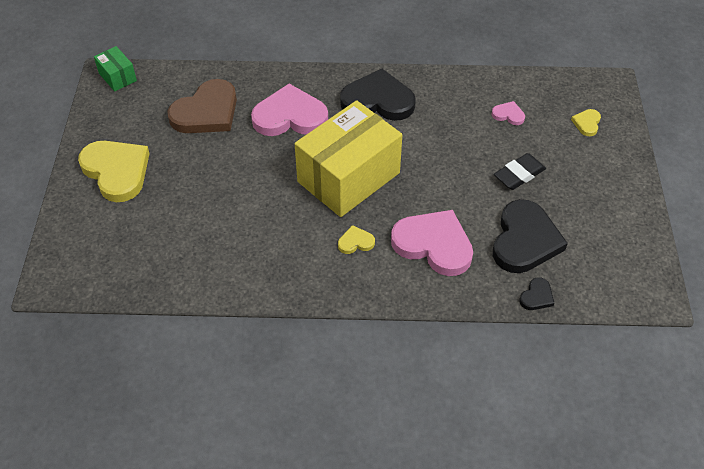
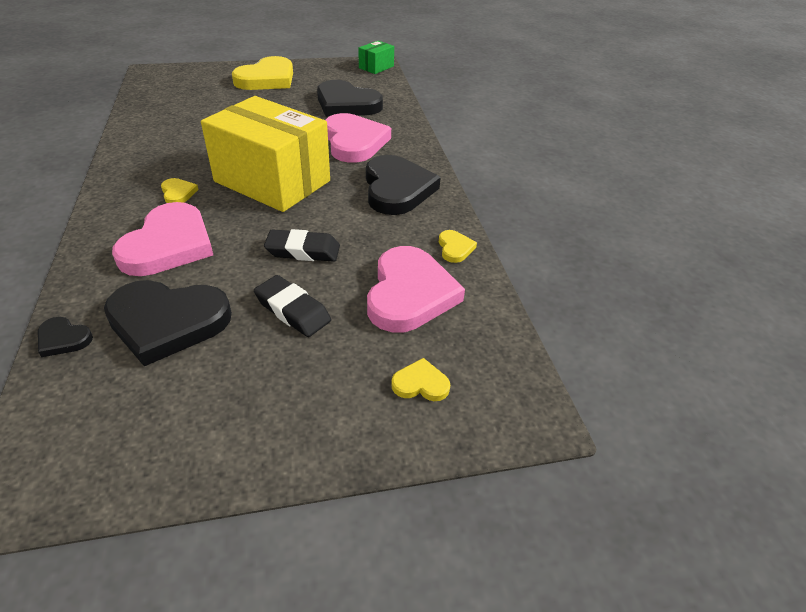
camera: 75 degrees right, 10 degrees down
(206, 112) = (346, 104): brown heart -> black heart
(453, 164) = (303, 251): none -> black eraser
(462, 83) = (455, 248): none -> yellow heart
(508, 115) = (409, 294): pink heart -> pink heart, size x2.26

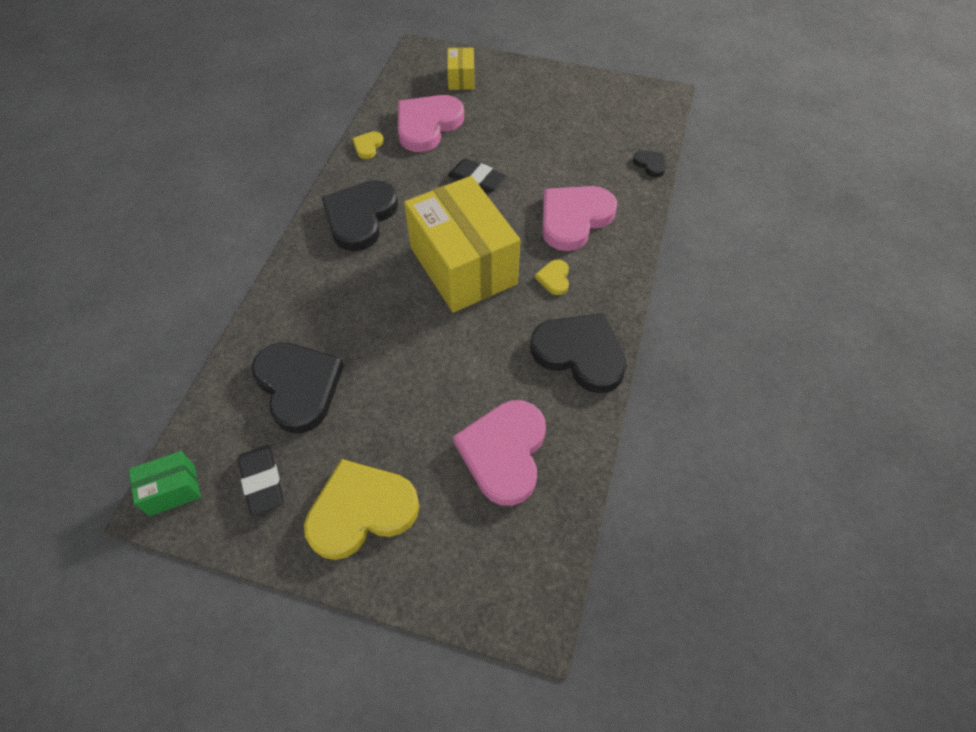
camera: 150 degrees left, 15 degrees up
(167, 322) = (586, 155): black heart -> black heart (580, 354)
(292, 310) = (507, 138): black eraser -> black eraser (262, 482)
(354, 142) = (347, 301): pink heart -> pink heart (504, 452)
(420, 384) = (461, 79): yellow heart -> yellow box

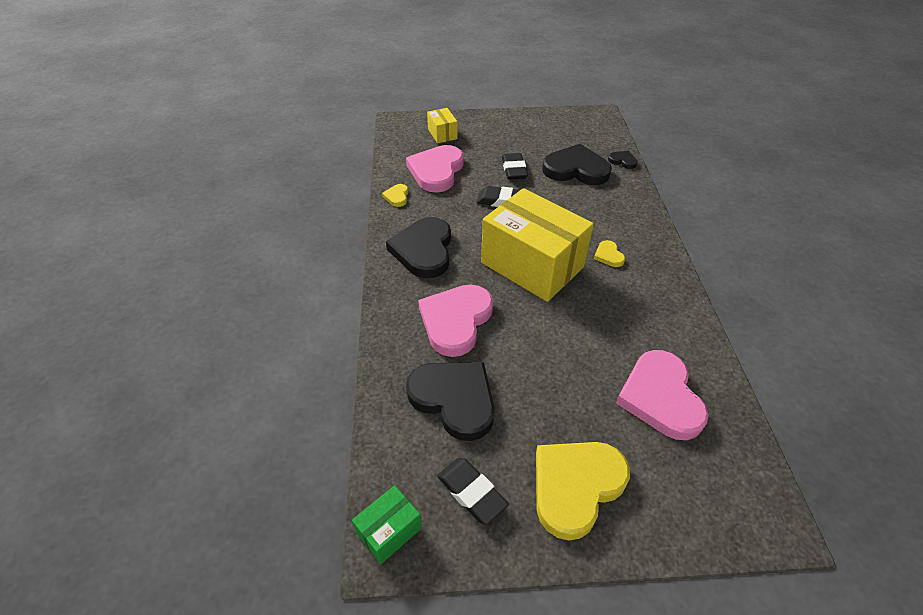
camera: 20 degrees left, 10 degrees down
(514, 144) = (514, 169): none -> black eraser
(574, 218) = (594, 210): pink heart -> pink heart (456, 321)
(580, 354) = (665, 304): black heart -> black heart (576, 169)

